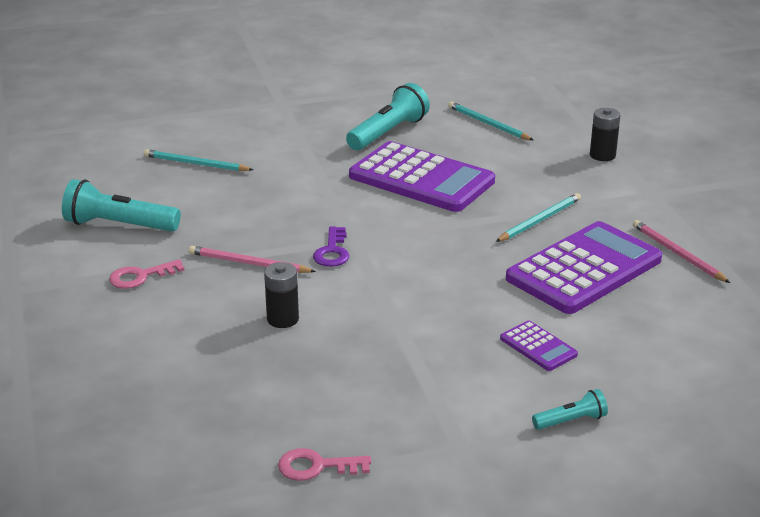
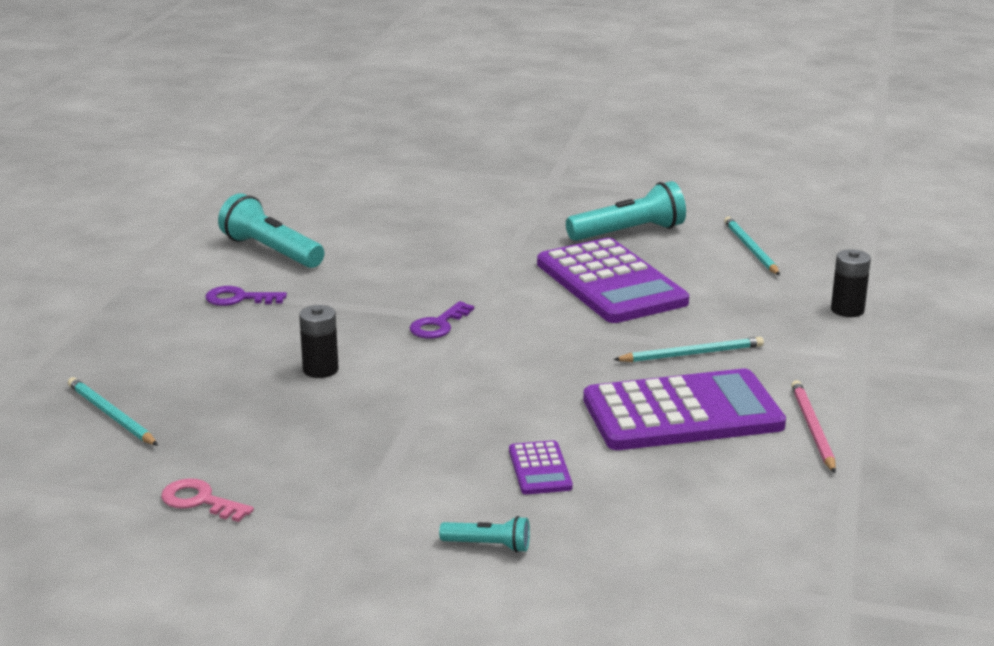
camera: 30 degrees right, 5 degrees down
(140, 277) = (239, 298): pink key -> purple key
(195, 164) = (402, 216): turquoise pencil -> turquoise pencil (111, 415)
(248, 263) = (347, 314): pink pencil -> none

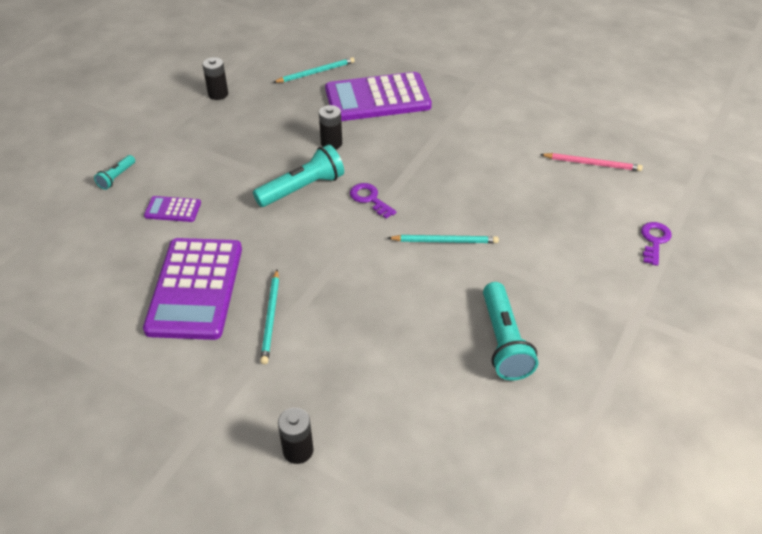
camera: 105 degrees right, 20 degrees up
(200, 501) = (218, 94): pink key -> black battery
(239, 298) = (440, 121): purple key -> purple key (654, 241)
(271, 251) = (511, 140): turquoise flashlight -> turquoise flashlight (302, 188)
(611, 283) = (405, 303): purple calculator -> purple calculator (377, 98)
(750, 249) = (446, 423): turquoise pencil -> turquoise pencil (445, 241)
(812, 428) = (137, 351): pink pencil -> pink pencil (592, 164)

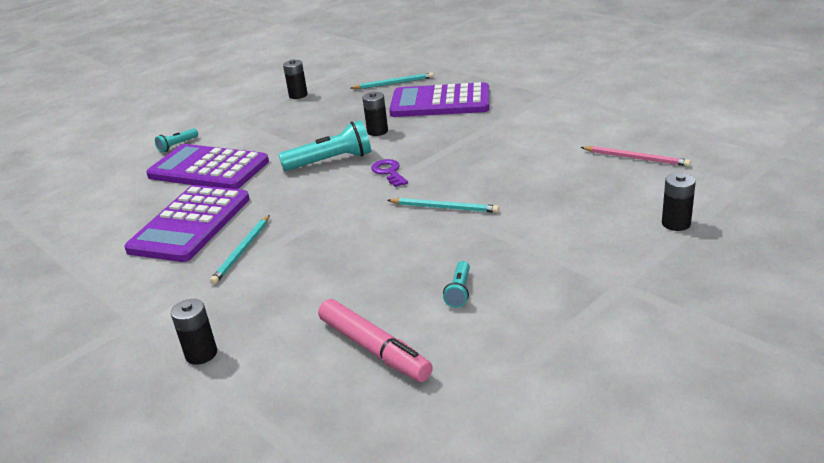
camera: 20 degrees right, 15 degrees down
(173, 210) = (208, 169): purple calculator -> purple calculator, size x2.25
(458, 418) = (374, 349): none -> pink marker
(503, 342) = (459, 291): turquoise flashlight -> turquoise flashlight, size x0.52
(654, 241) = (676, 223): purple key -> black battery

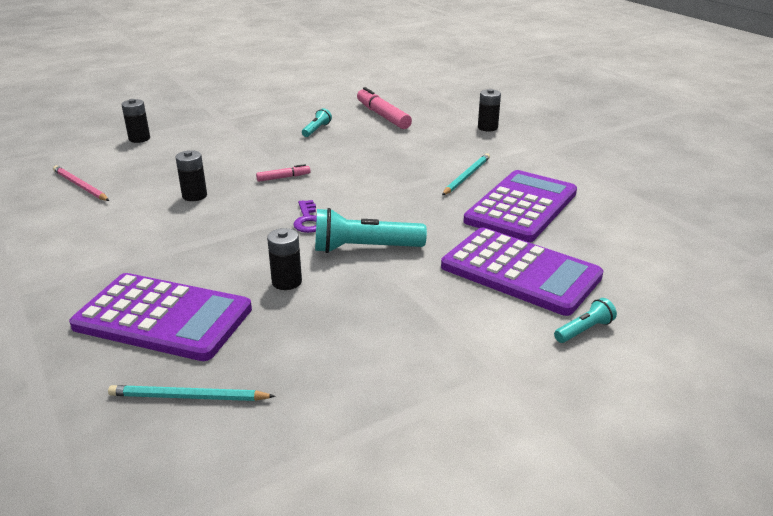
camera: 170 degrees left, 0 degrees up
(298, 95) = (376, 416): black battery -> black battery (194, 196)
(444, 208) = (283, 177): turquoise pencil -> pink marker

